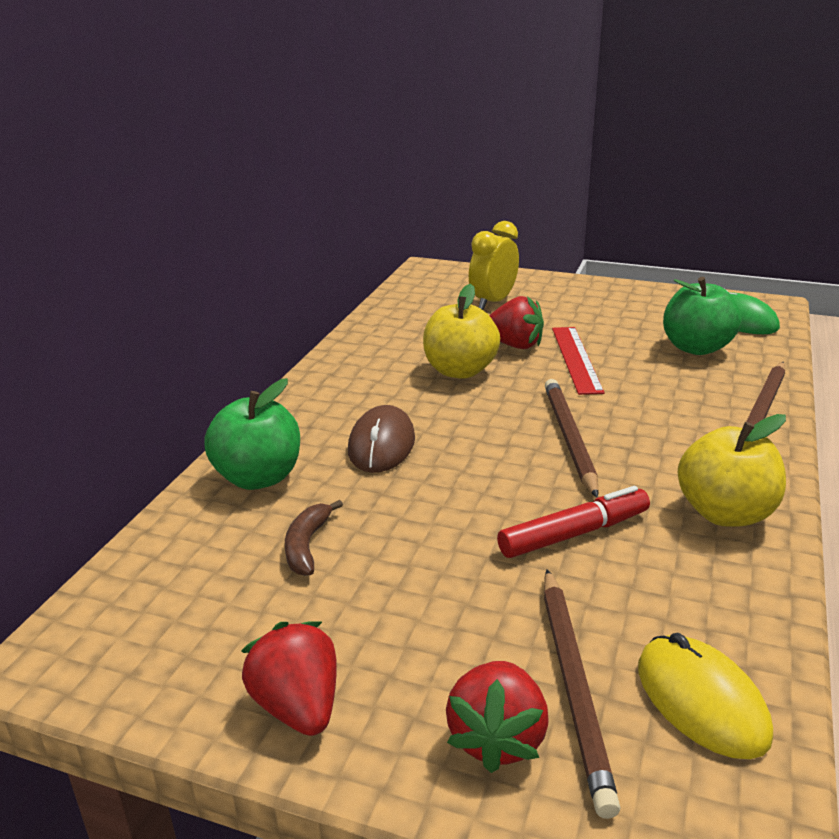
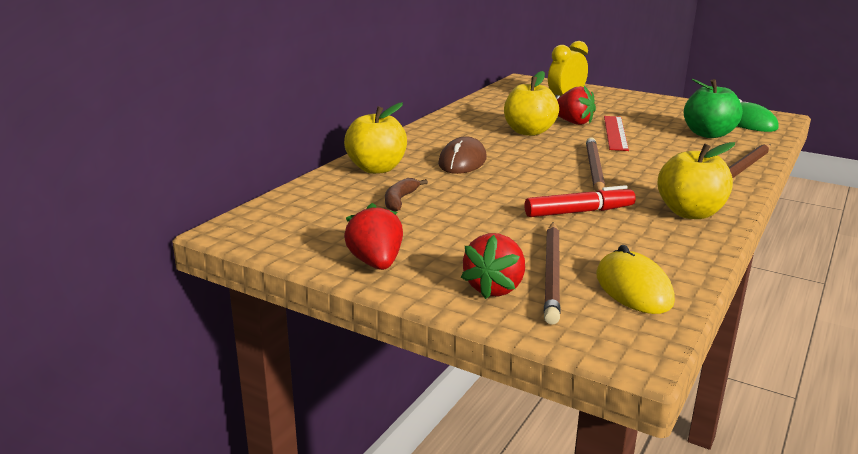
camera: 10 degrees right, 5 degrees down
(258, 477) = (376, 169): green apple -> yellow apple

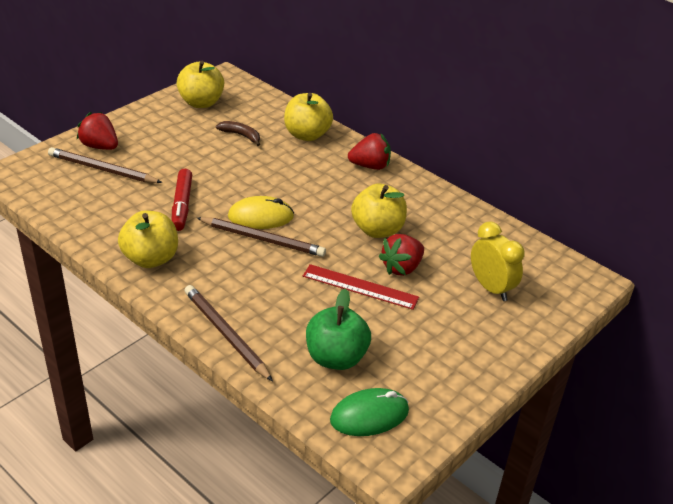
camera: 100 degrees right, 15 degrees up
(322, 235) = (201, 103): none -> yellow apple
(376, 263) = (154, 115): red strawberry -> red strawberry (370, 166)
(462, 161) = (308, 176): brown mouse -> none
(633, 288) = (66, 193): yellow mouse -> yellow mouse (261, 216)

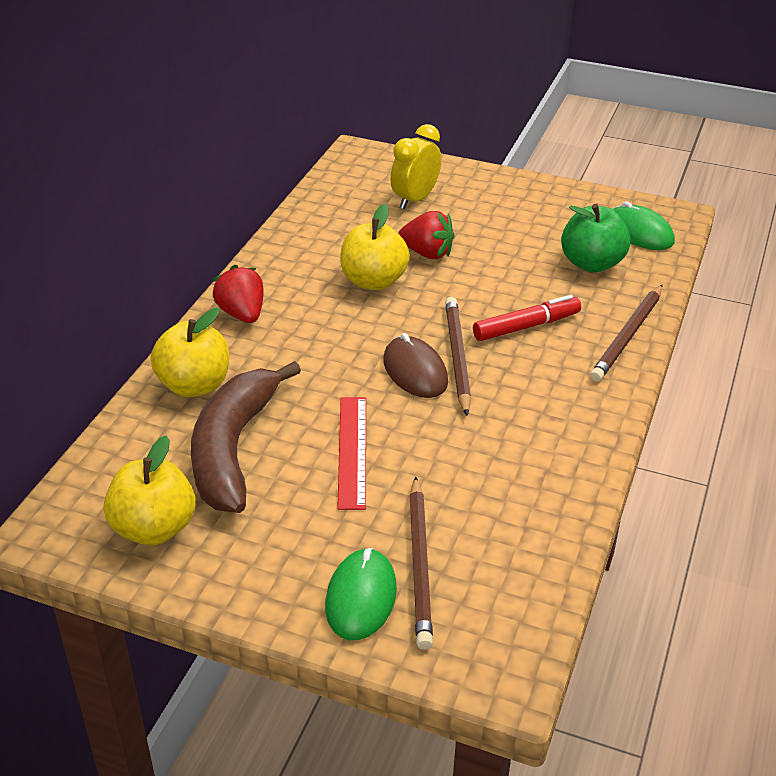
camera: 110 degrees left, 0 degrees up
(100, 146) = (361, 597): red strawberry -> green mouse
(151, 259) = (567, 433): yellow apple -> none
(182, 205) = (443, 446): red marker -> red marker (526, 326)
(241, 136) = (233, 448): brown banana -> brown banana, size x2.38
(261, 216) = (415, 371): yellow mouse -> brown mouse
(360, 287) = (480, 272): red ruler -> red ruler (352, 451)

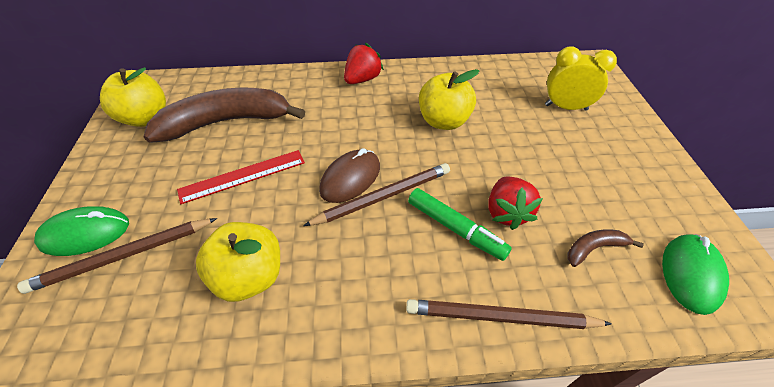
camera: 65 degrees right, 10 degrees up
(194, 385) = (281, 87): yellow apple -> yellow apple (249, 277)
(427, 253) = (503, 136): red strawberry -> red strawberry (506, 213)
(526, 326) = (455, 228): red marker -> green marker
(591, 263) = (594, 248): green apple -> brown banana

